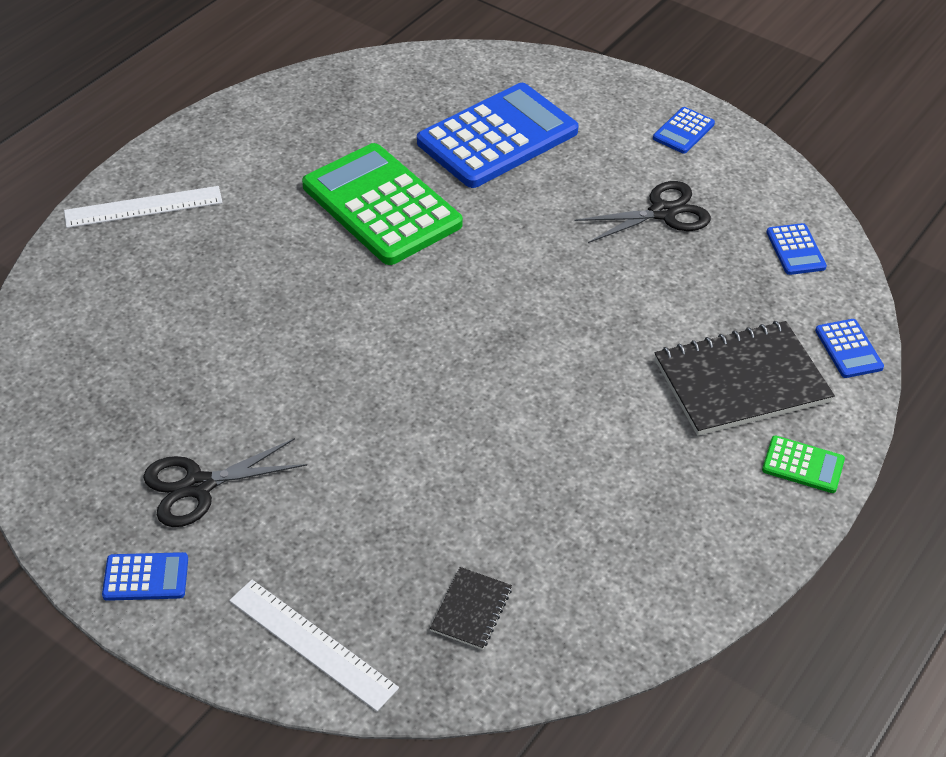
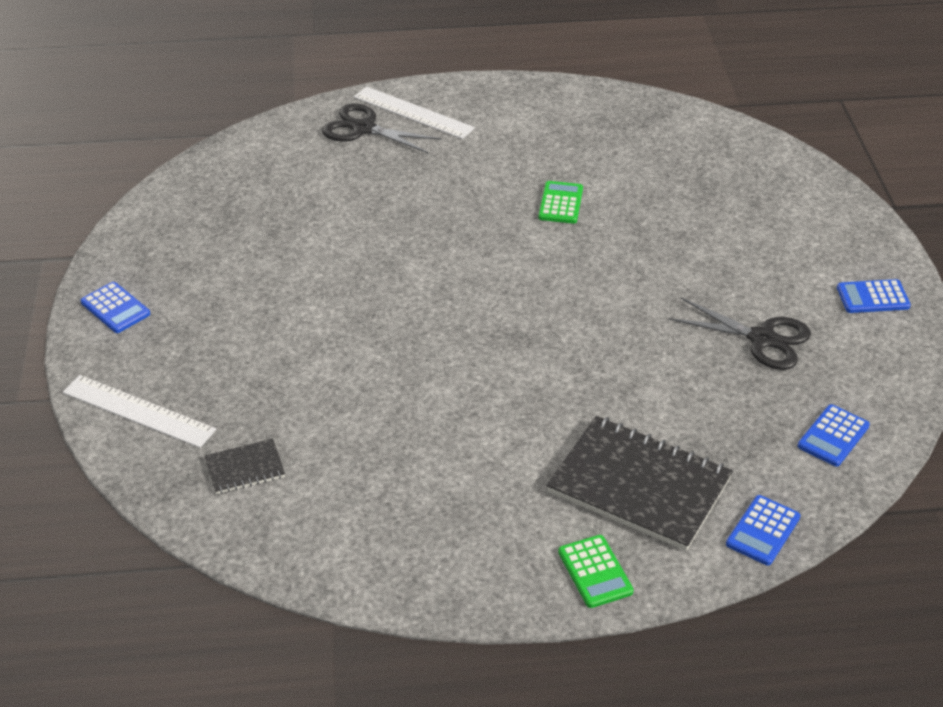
camera: 50 degrees right, 5 degrees down
(198, 486) = (210, 283): black scissors -> black scissors (363, 128)
(312, 644) = (138, 411): white ruler -> white ruler turned 60 degrees counterclockwise
(381, 205) = (560, 203): green calculator -> green calculator, size x0.43
(497, 137) = (712, 212): blue calculator -> none

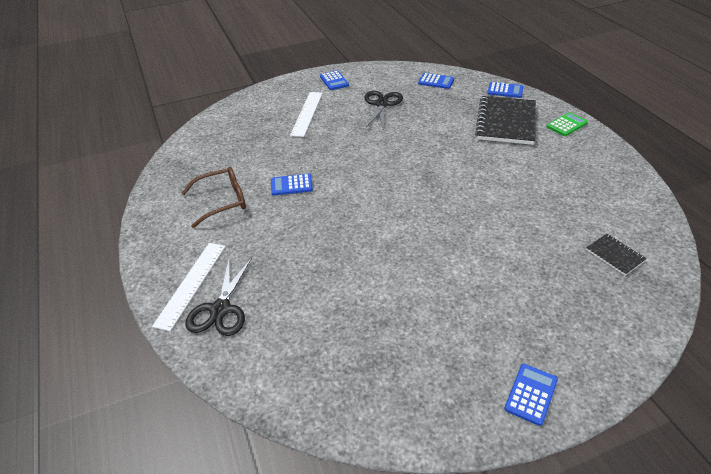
camera: 105 degrees left, 0 degrees up
(138, 411) = (618, 328): white ruler -> white ruler (307, 113)
(553, 144) = (222, 201): none -> brown glasses
(560, 203) = (291, 185): green calculator -> blue calculator

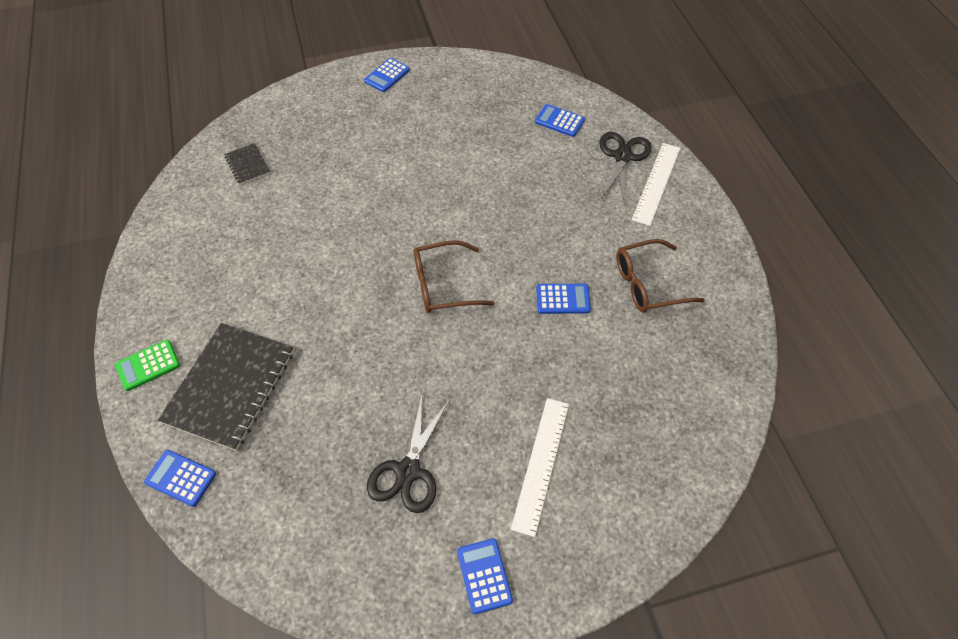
camera: 175 degrees left, 15 degrees up
(386, 184) = (443, 285): none -> brown glasses
(436, 81) = (287, 534): blue calculator -> blue calculator (559, 121)

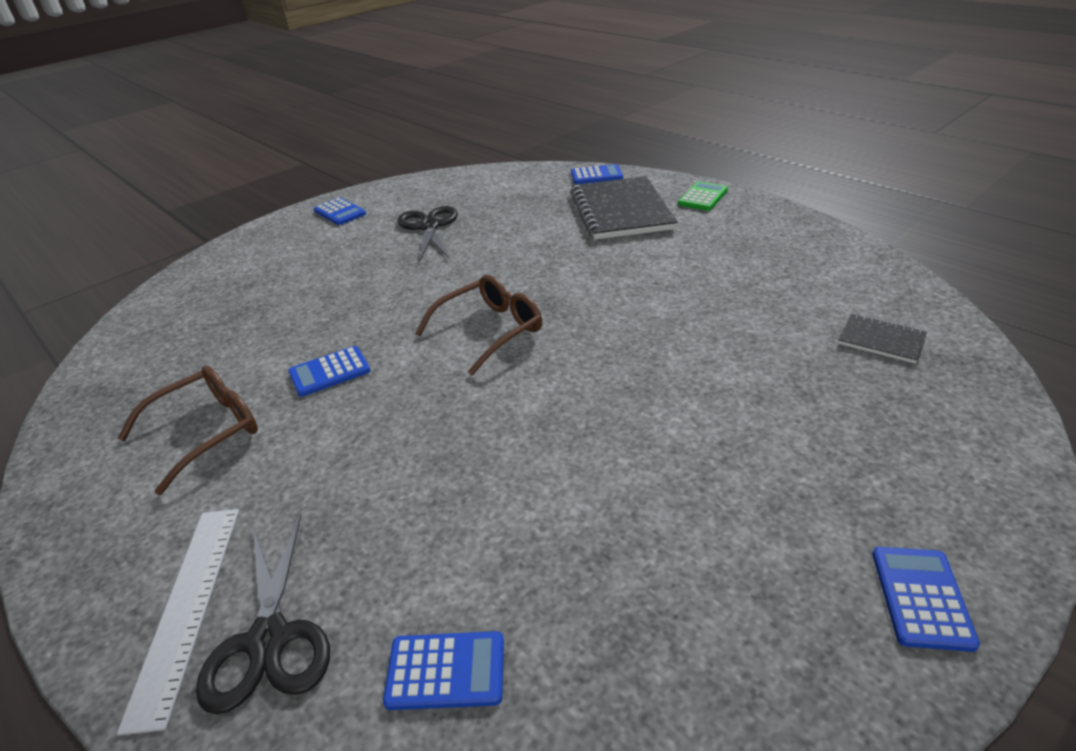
camera: 155 degrees right, 20 degrees down
(541, 464) = (313, 263): white ruler -> none

